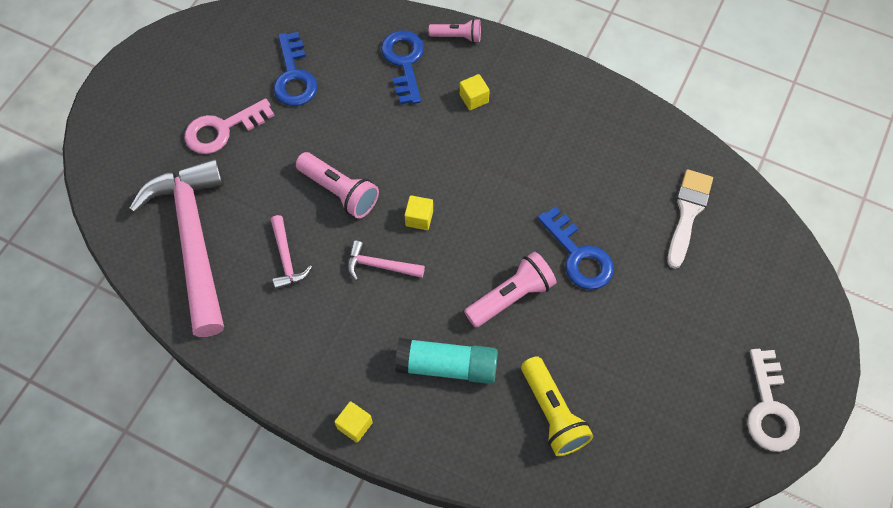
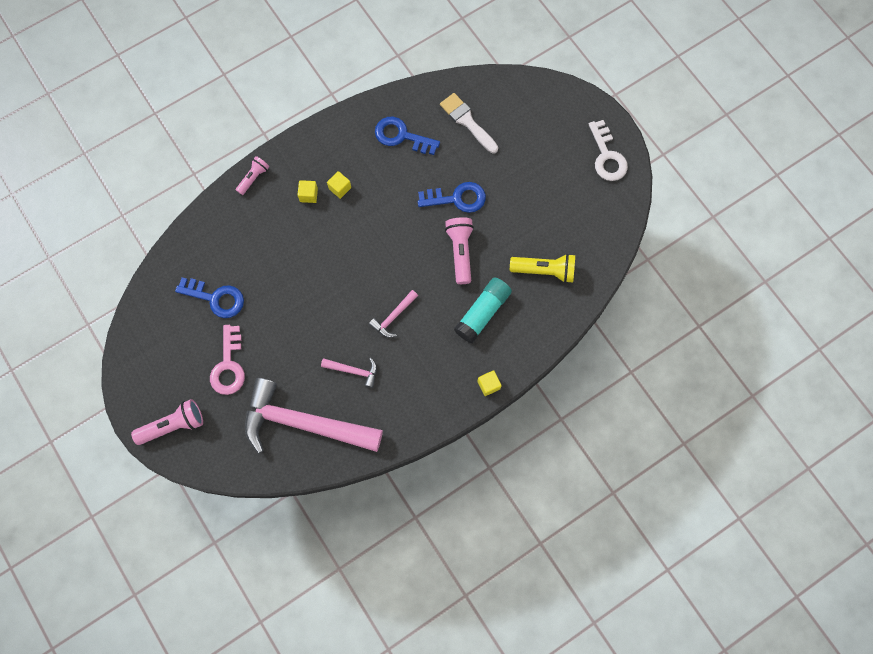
camera: 60 degrees left, 10 degrees up
(339, 192) = (325, 314): pink flashlight -> pink flashlight (173, 425)
(404, 62) = (252, 222): blue key -> blue key (401, 136)
(419, 218) = (375, 276): yellow cube -> yellow cube (340, 188)
(769, 408) = (607, 156): white key -> white key turned 45 degrees clockwise

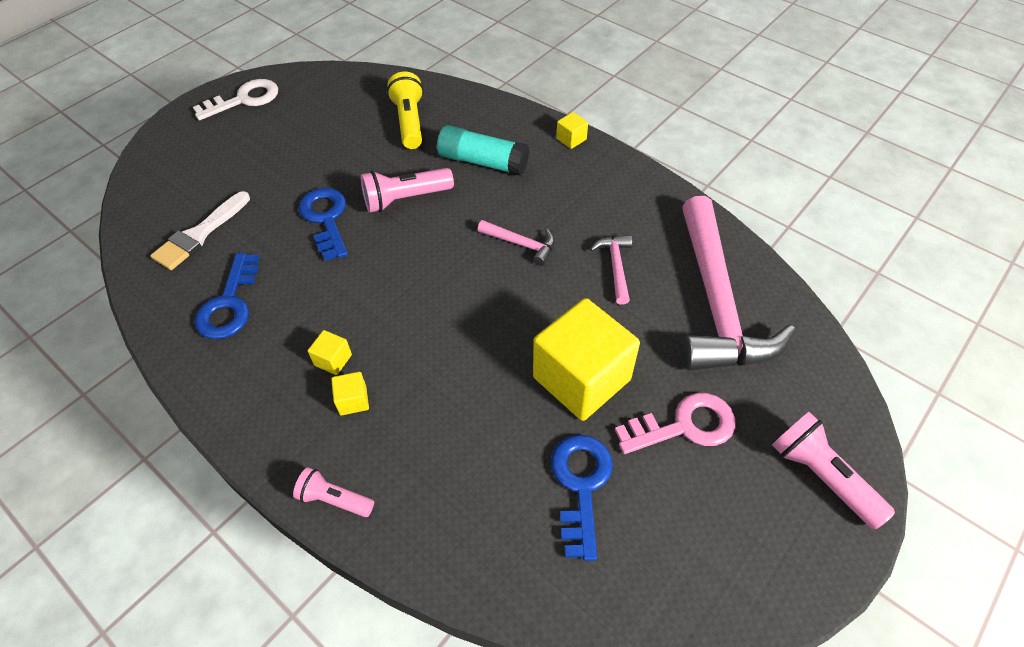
camera: 105 degrees left, 20 degrees down
(278, 320) = (581, 378): none -> yellow cube

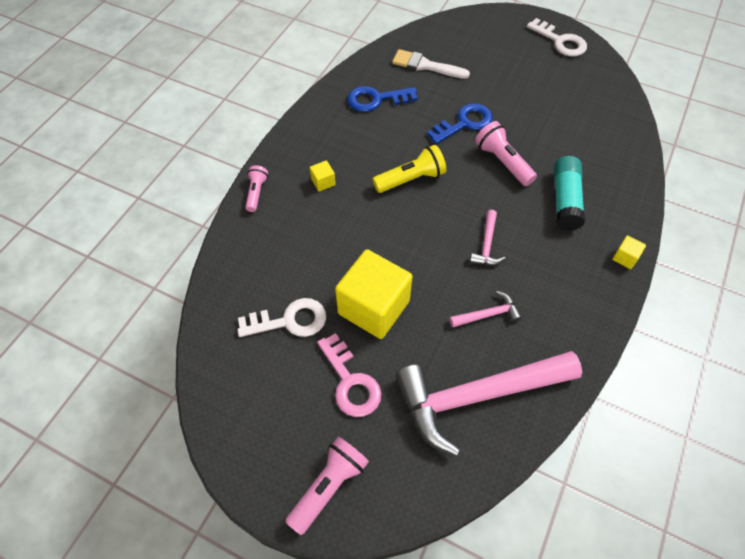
camera: 75 degrees right, 5 degrees up
(333, 360) = (350, 163): yellow cube -> none
(409, 122) = (587, 142): yellow flashlight -> yellow flashlight (411, 179)
(581, 485) = (289, 321): blue key -> white key

